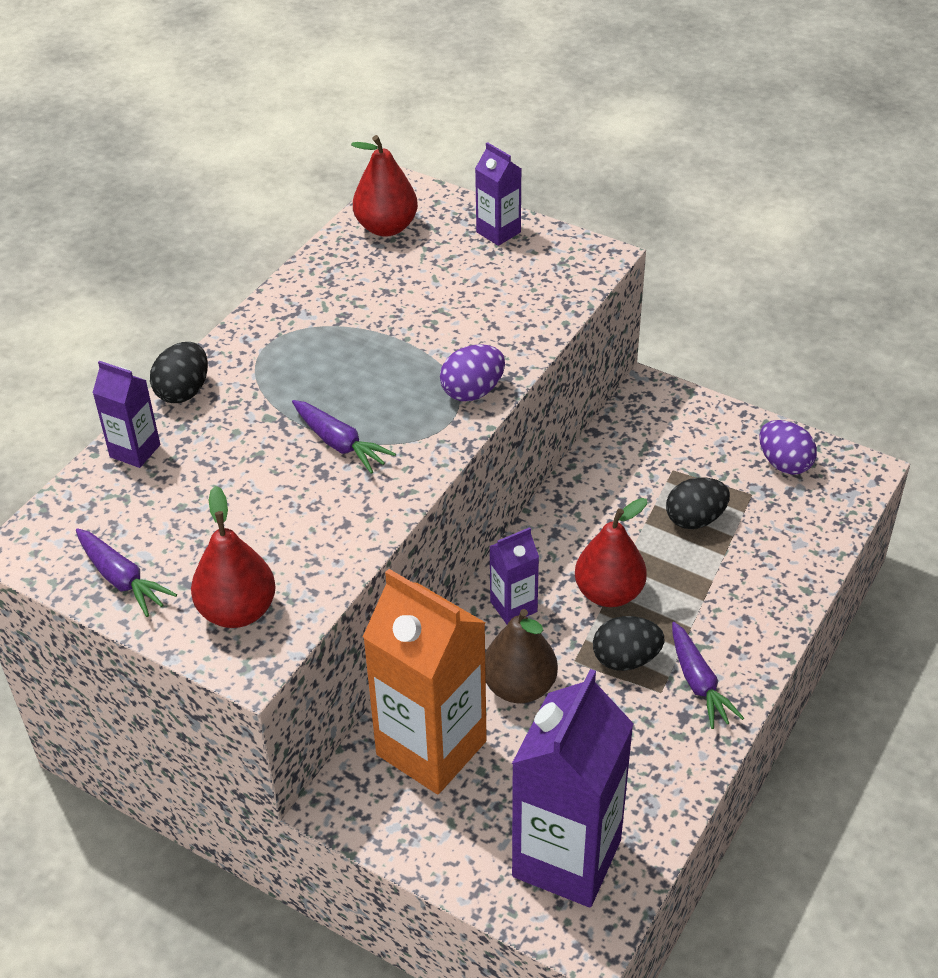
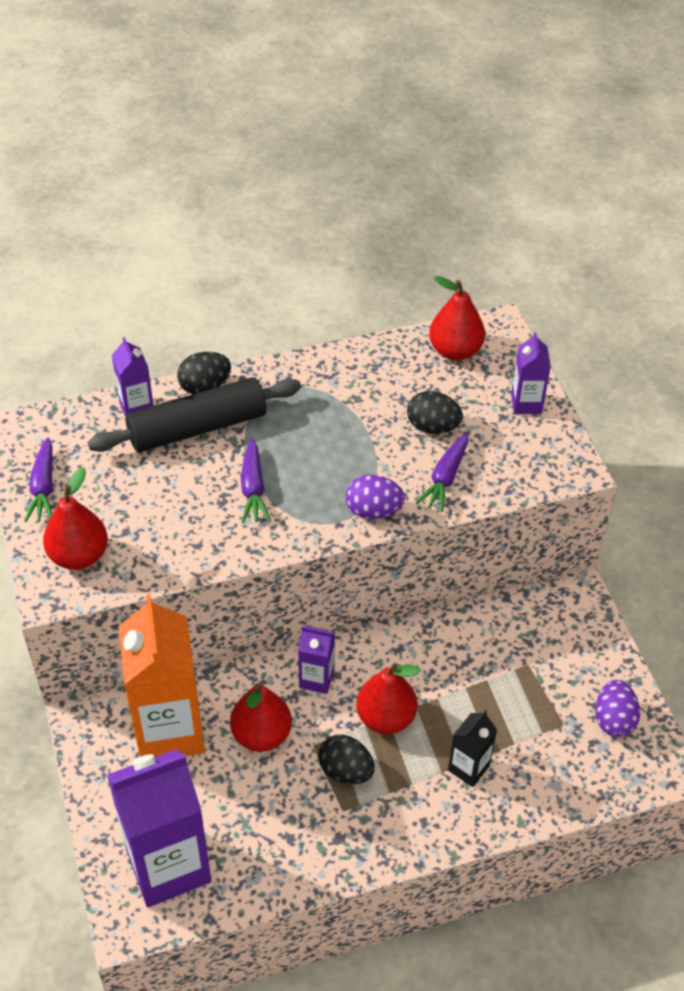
camera: 40 degrees right, 5 degrees up
(220, 429) = (197, 428): none -> black rolling pin
(519, 687) = (261, 734): brown pear -> red pear
(695, 519) = (502, 711): black egg -> black egg (432, 427)
(699, 683) = (373, 825): purple carrot -> purple carrot (445, 478)
(720, 581) = (468, 768): none -> black carton

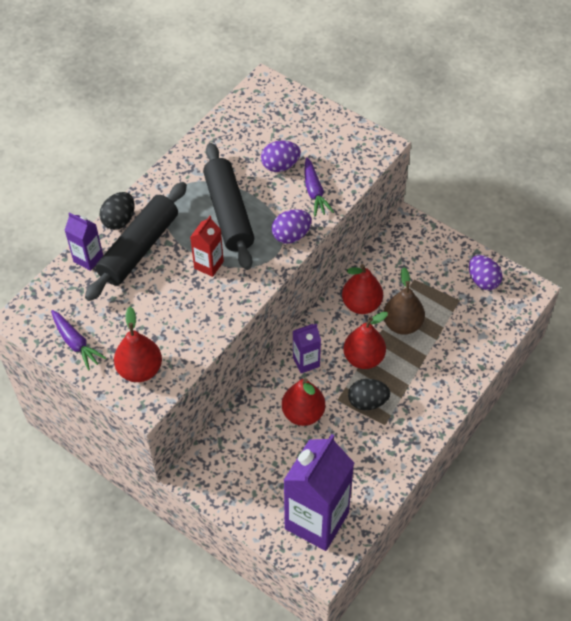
camera: 35 degrees left, 5 degrees up
(169, 730) = (248, 447): orange carton -> none
(253, 488) = (209, 265): purple carrot -> red carton
(327, 446) = (229, 213): none -> black rolling pin
(432, 427) = (280, 166): black egg -> purple egg
(455, 351) = (252, 112): red pear -> red pear (361, 304)
(466, 708) = (402, 324): none -> brown pear
(468, 768) = (431, 356): black carton -> none
(526, 403) = (321, 121): purple carton -> none

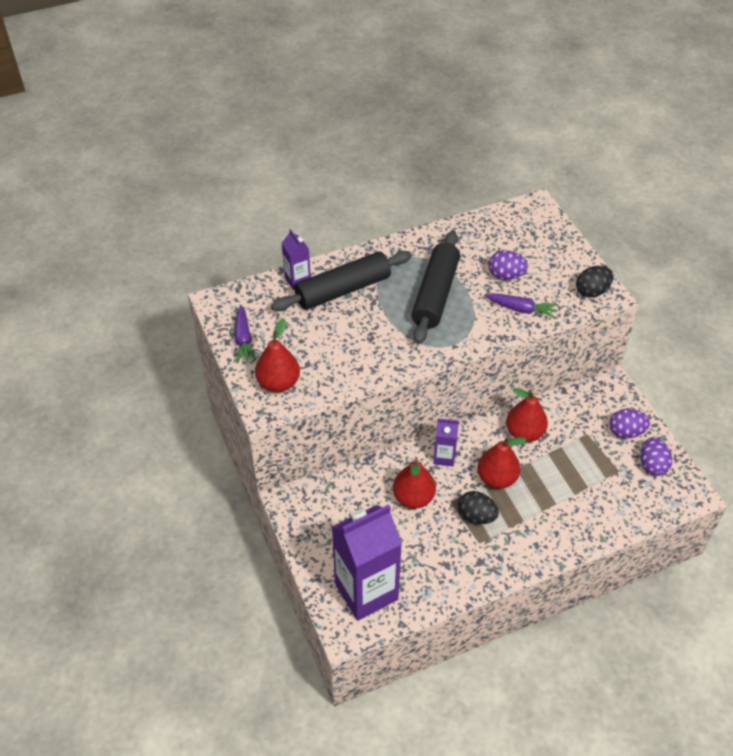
camera: 30 degrees right, 5 degrees down
(119, 220) = (342, 262): black egg -> black egg (592, 291)
(209, 265) = (390, 327): red carton -> none
(291, 235) = (477, 335): purple egg -> purple egg (625, 432)
(314, 192) = (521, 309): purple carrot -> purple carrot turned 90 degrees counterclockwise
(402, 324) = (551, 467): brown pear -> none

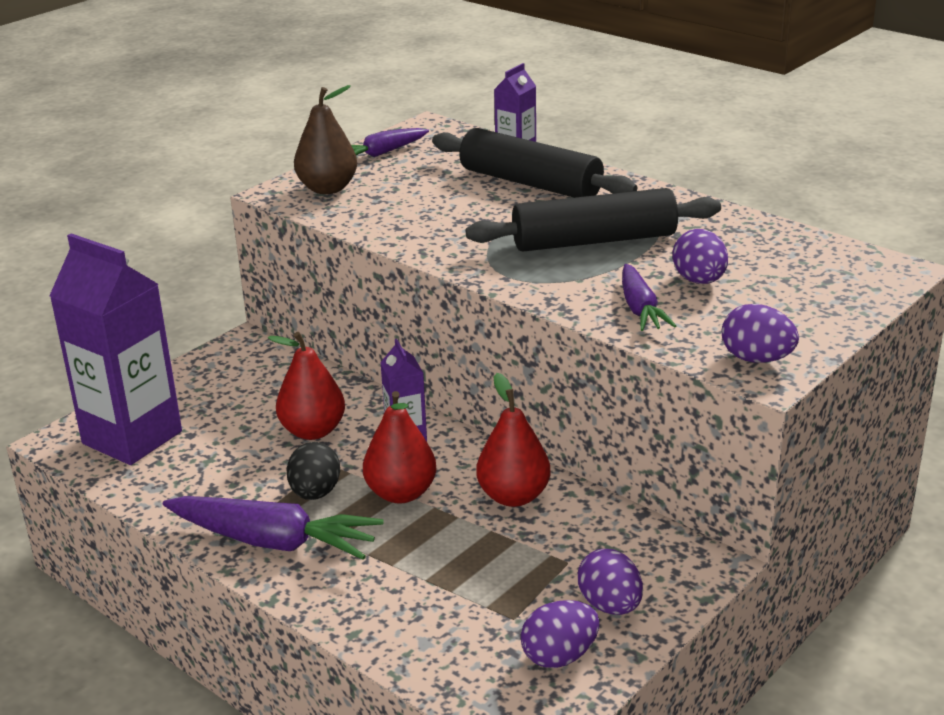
camera: 65 degrees right, 20 degrees down
(278, 383) = (327, 188): red pear -> brown pear
(511, 548) = (274, 541): none -> purple carrot
(592, 291) = (756, 359): black egg -> purple egg

